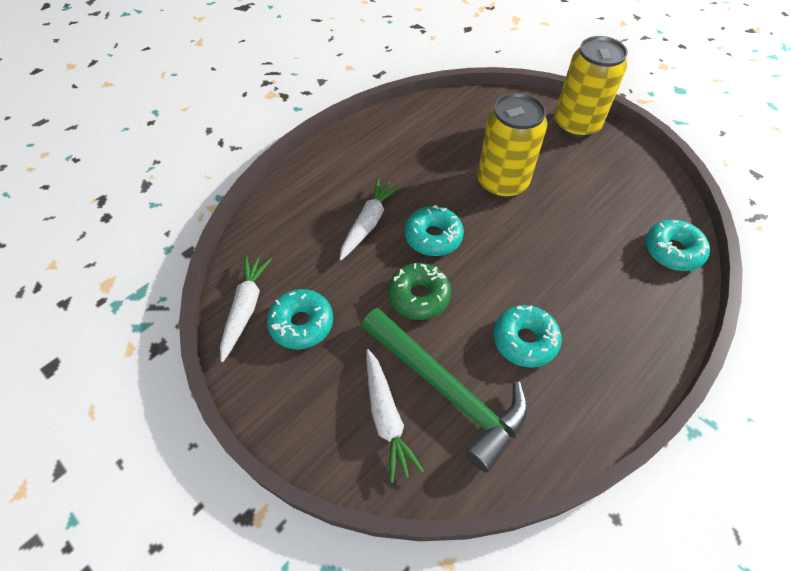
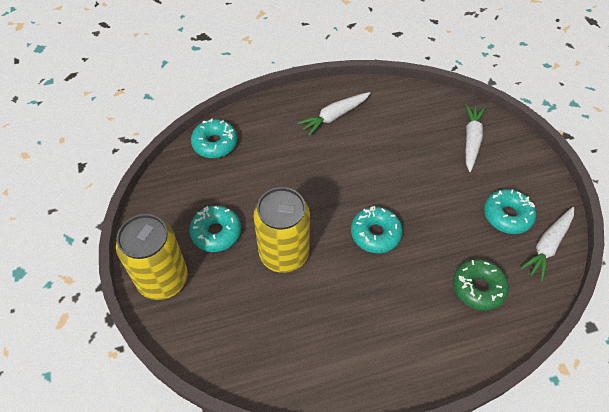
camera: 150 degrees left, 0 degrees up
(368, 223) = (422, 272): white carrot -> white carrot (334, 116)
(419, 296) = (413, 196): green donut -> green donut (478, 288)
(447, 390) = (427, 137): green hammer -> none
(524, 340) = (362, 140): turquoise donut -> turquoise donut (216, 232)

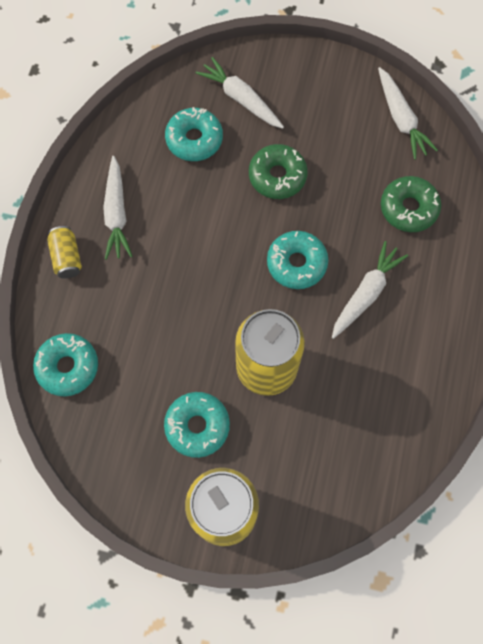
camera: 60 degrees left, 15 degrees up
(286, 107) = (67, 257): none -> yellow can
(385, 291) = (366, 293): none -> white carrot
(432, 189) = (277, 176): none -> green donut
(507, 215) = (349, 129): turquoise donut -> turquoise donut (194, 139)

